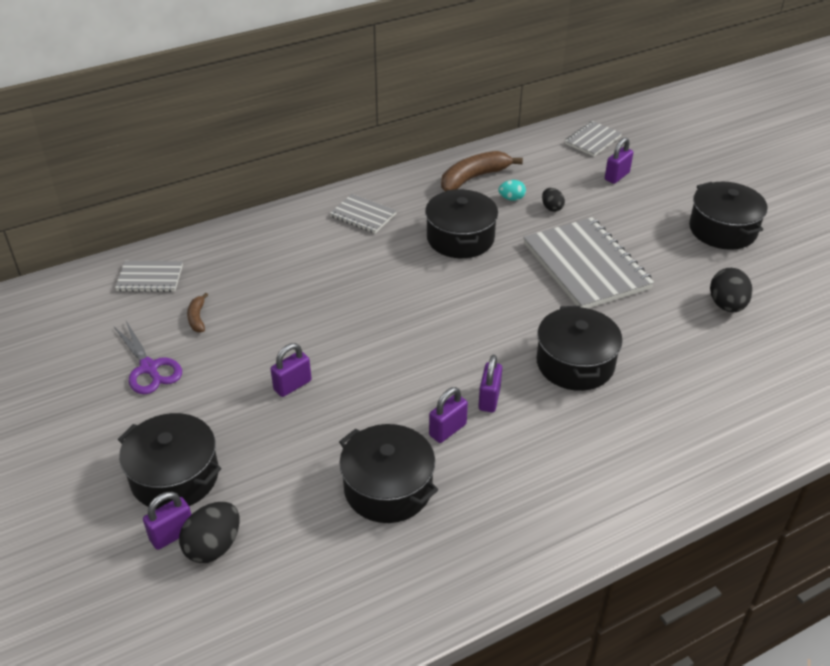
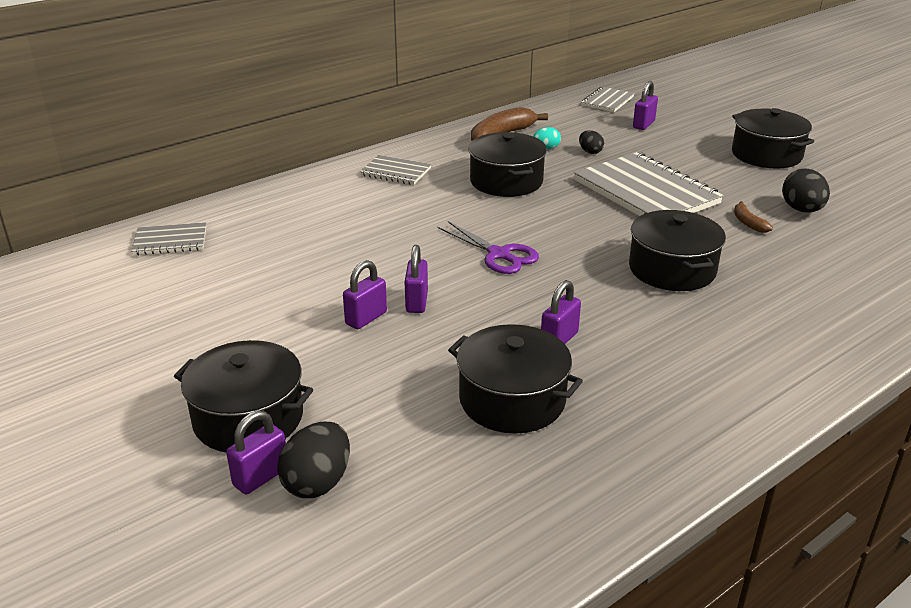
camera: 10 degrees left, 10 degrees down
(149, 368) = (189, 319): purple scissors -> purple scissors (499, 255)
(197, 318) = (236, 270): brown banana -> brown banana (748, 223)
(489, 399) = (593, 308): purple padlock -> purple padlock (416, 302)

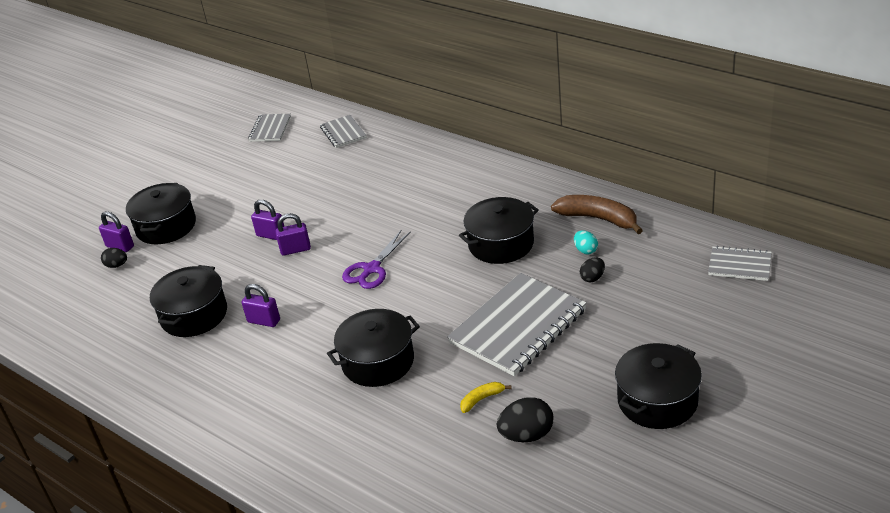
camera: 80 degrees right, 5 degrees up
(317, 482) = (117, 265): black egg -> black egg, size x0.59
(396, 172) = (490, 185): grey notebook -> grey notebook (270, 129)
(643, 124) = (687, 301): purple padlock -> none
(748, 223) = (482, 399): brown banana -> yellow banana

